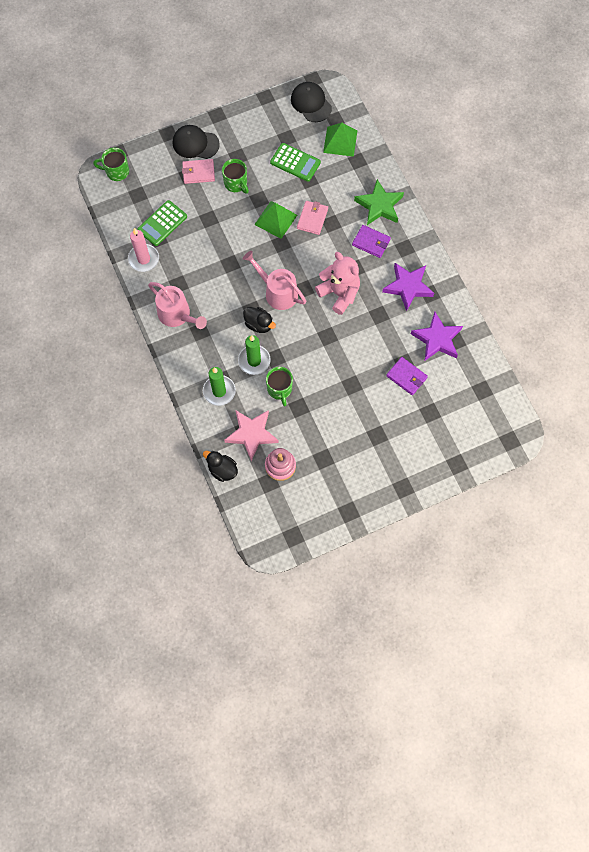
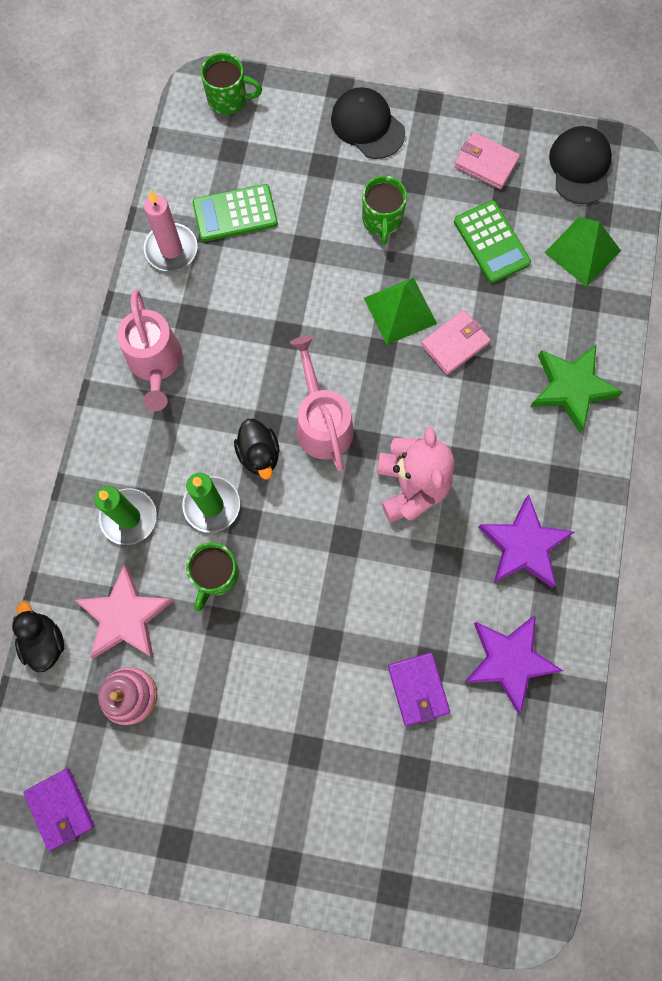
camera: 35 degrees right, 5 degrees up
(116, 171) = (228, 99): green mug -> green mug turned 150 degrees clockwise
(198, 172) = (340, 171): pink wallet -> pink wallet (486, 163)
(371, 242) = (517, 437): purple wallet -> purple wallet (60, 808)

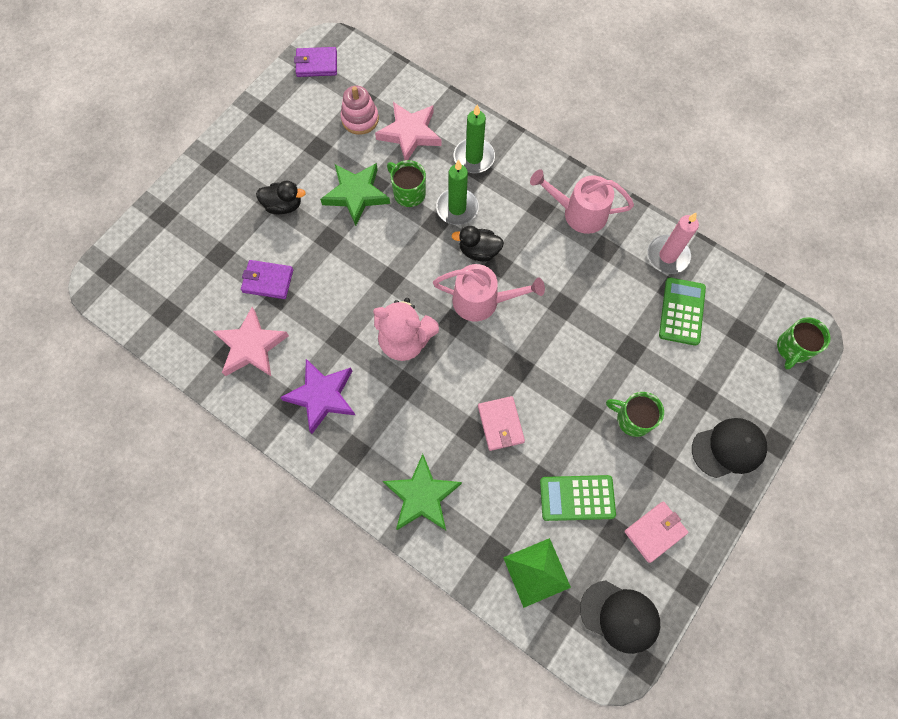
camera: 115 degrees right, 5 degrees down
(44, 641) = (418, 87): black duck -> black duck (283, 205)
(247, 641) = (356, 194): none -> green star
(400, 310) = (547, 396): green pyramid -> none
(509, 661) = (251, 346): purple star -> pink star

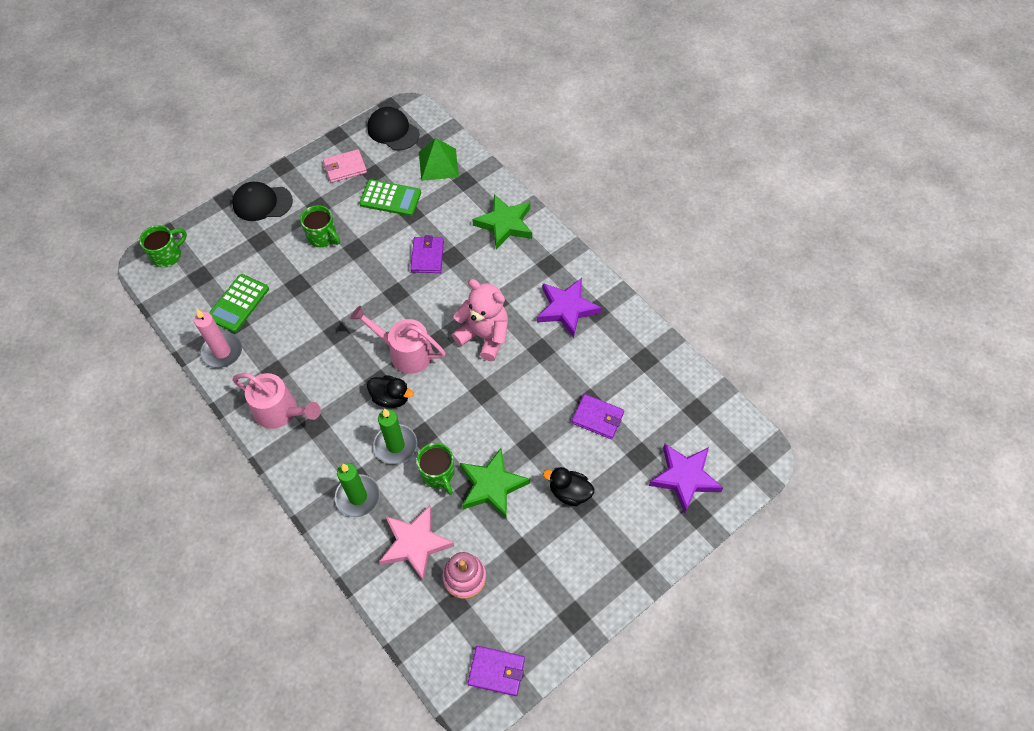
camera: 165 degrees left, 10 degrees down
(176, 244) = (684, 478): none -> purple star
(251, 346) = (621, 362): pink star -> none
(500, 424) = (427, 256): pink wallet -> purple wallet

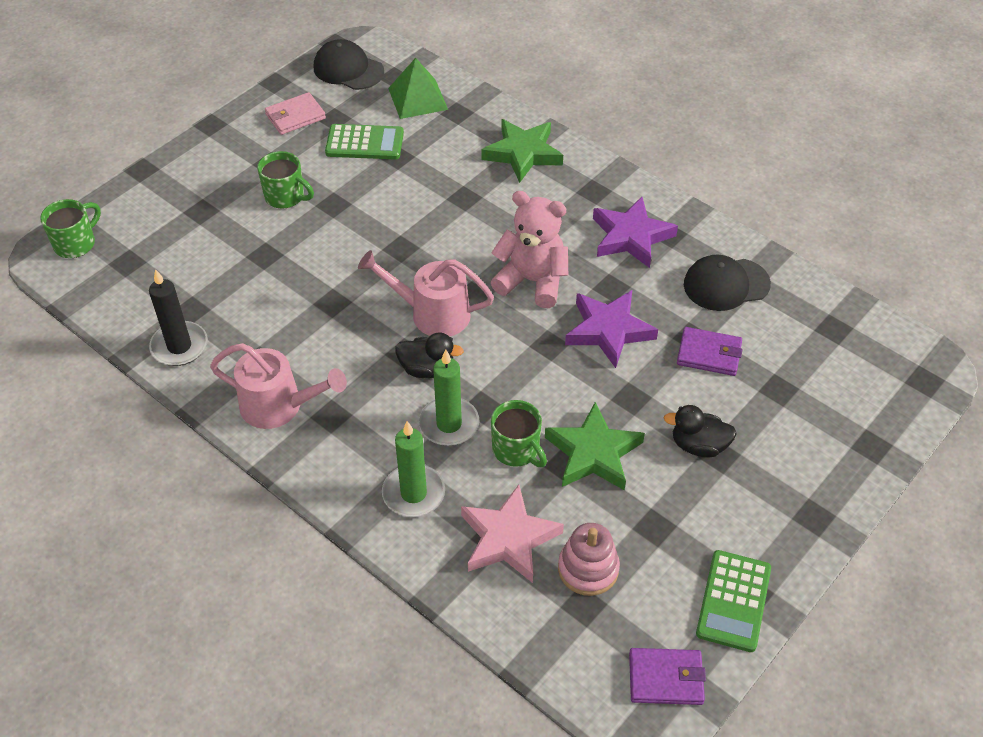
camera: 10 degrees left, 10 degrees down
(222, 352) = (179, 346): pink candle -> black candle
(238, 303) = (188, 287): green calculator -> green calculator (733, 601)
(262, 203) = (193, 168): black cap -> black cap (726, 284)
(427, 256) = (431, 201): purple wallet -> none
(684, 478) = (843, 406): purple star -> purple star (609, 330)

